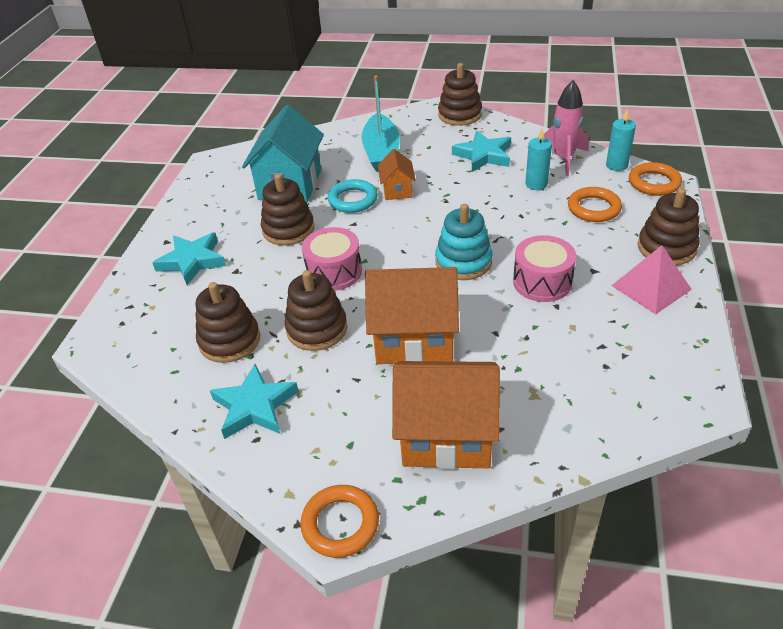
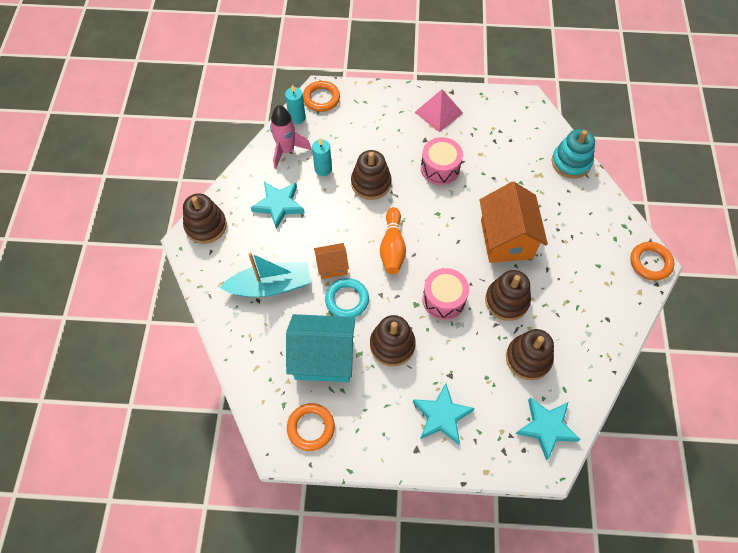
camera: 100 degrees left, 20 degrees up
(254, 406) = (583, 326): turquoise star -> turquoise star (546, 427)
(416, 234) = (392, 247): none -> orange bowling pin
(446, 436) = (580, 216): orange house -> none
(463, 262) = (423, 214): turquoise stacking toy -> turquoise stacking toy (571, 162)
(593, 208) = (354, 135): orange ring -> orange ring (311, 428)
(666, 248) = (397, 100): brown stacking toy -> brown stacking toy (371, 183)

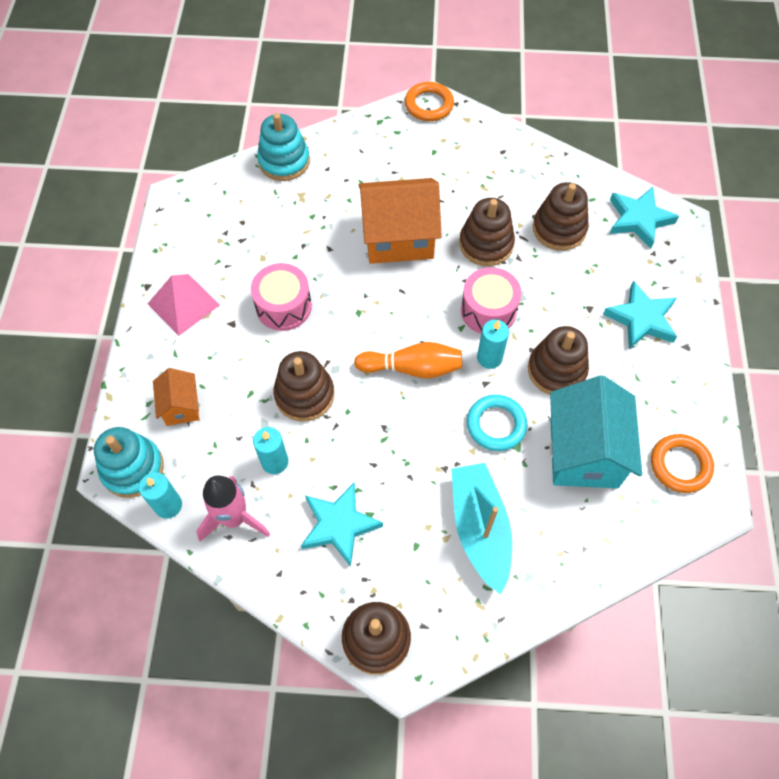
camera: 90 degrees left, 0 degrees up
(321, 98) = (132, 468): orange ring -> turquoise stacking toy
(332, 266) = (445, 445): orange house -> orange house (181, 406)
(402, 298) = (489, 358): none -> turquoise candle

